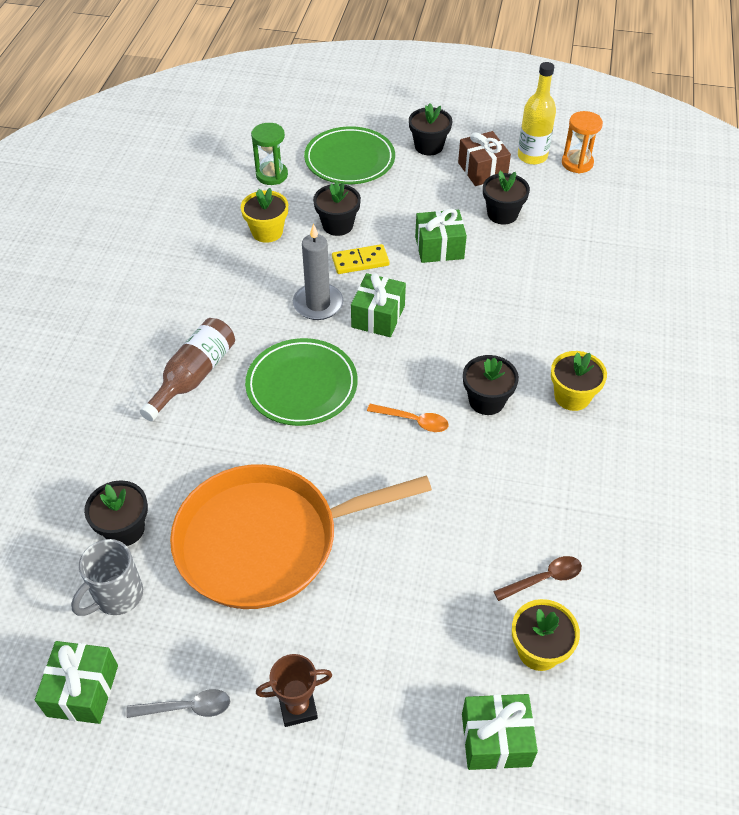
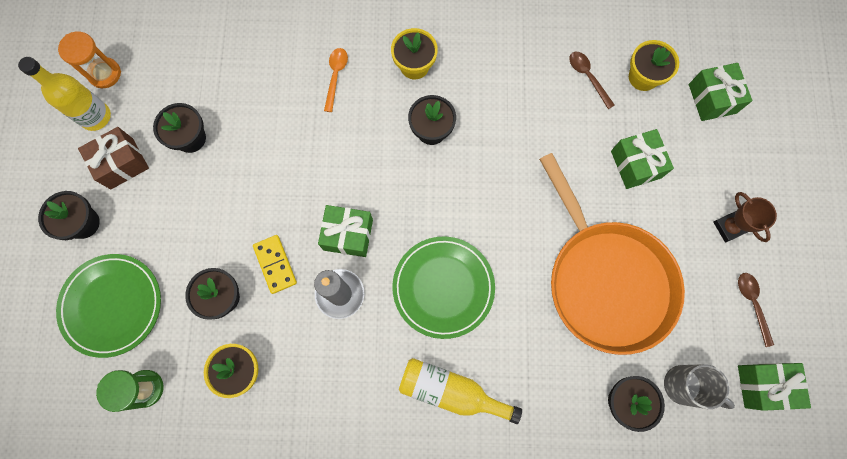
camera: 100 degrees left, 25 degrees up
(187, 707) = (752, 303): grey spoon -> brown spoon
(194, 376) = (451, 391): brown bottle -> yellow bottle
(413, 421) = (464, 185): orange spoon -> orange spoon (336, 76)
(439, 247) = (246, 192): green gift -> green gift (635, 164)

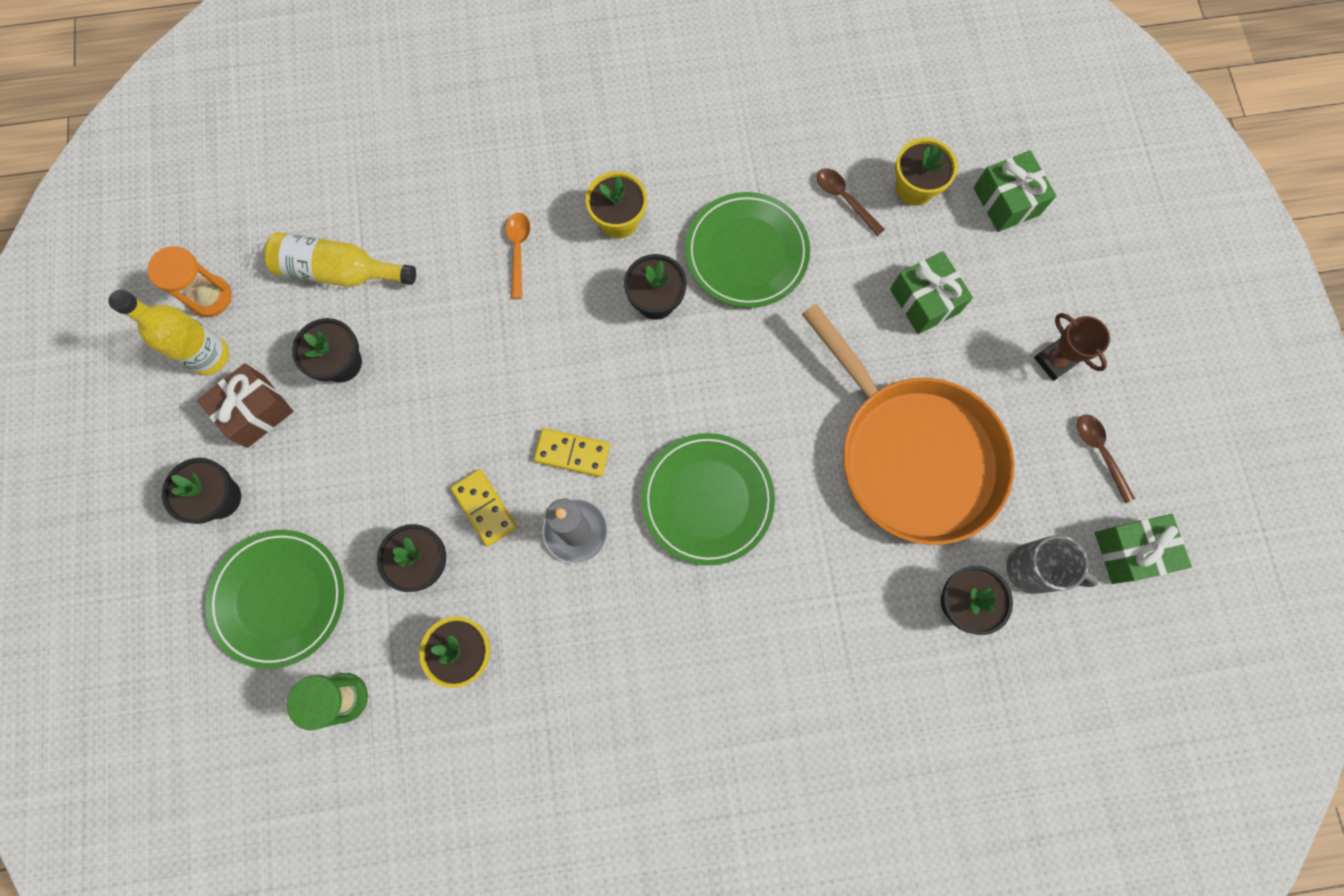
camera: 10 degrees left, 0 degrees up
(348, 235) = (572, 453): green gift -> yellow domino
(451, 391) = (741, 629): yellow bottle -> yellow bottle (339, 271)
(506, 105) = (746, 253): none -> green plate

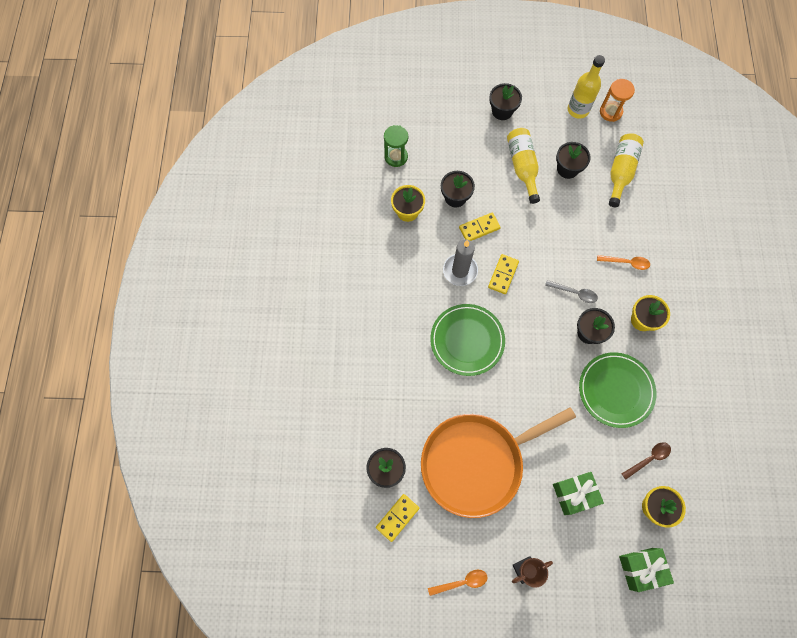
camera: 100 degrees right, 5 degrees down
(256, 411) = (545, 129): brown gift -> none
(279, 598) = (448, 133): green plate -> none
(345, 444) = (522, 167): none -> yellow bottle
(588, 329) = (574, 293): none -> grey spoon
(1032, 570) = (397, 517): grey mug -> yellow domino
(1099, 452) = (462, 582): brown spoon -> orange spoon
(1130, 551) = (397, 583): green gift -> none

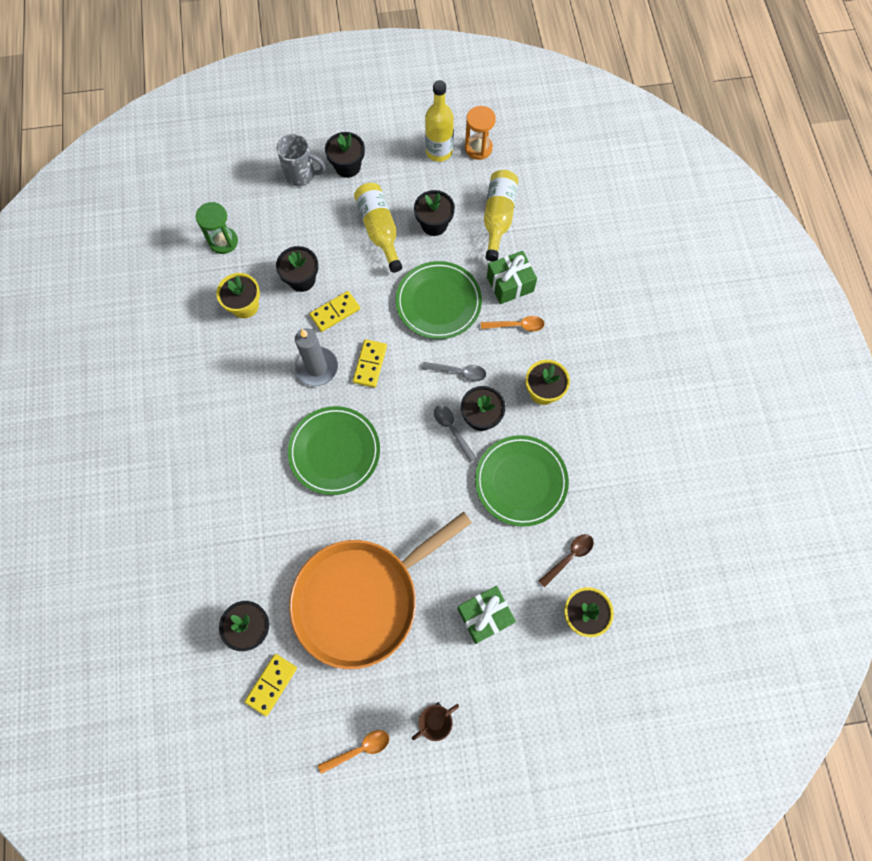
camera: 10 degrees left, 0 degrees up
(464, 112) = (301, 175): none -> grey mug
(564, 233) = (438, 302): none -> green plate
(564, 339) = (452, 429): none -> grey spoon
(641, 568) = (574, 691): green gift -> green gift (510, 284)

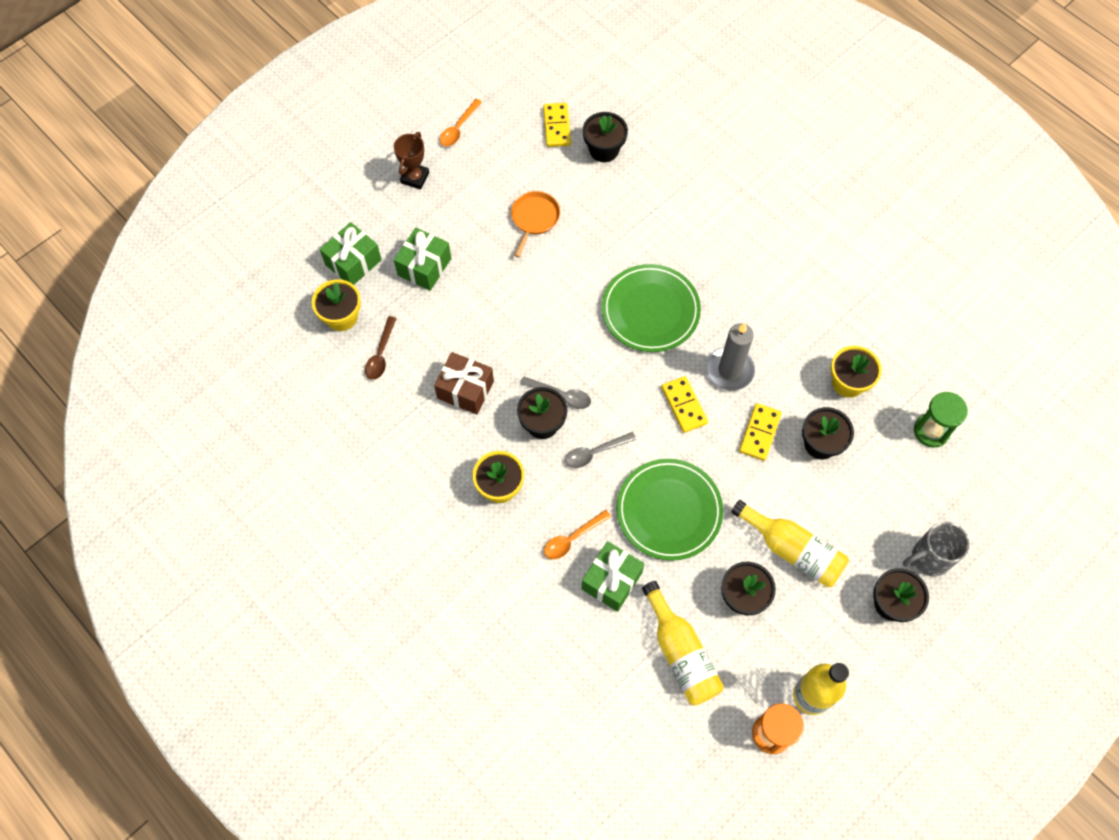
camera: 145 degrees right, 5 degrees down
(361, 599) = (534, 218): orange pan -> orange pan, size x0.41
(521, 481) = (465, 390): green plate -> brown gift
(543, 664) = (353, 262): none -> green gift

